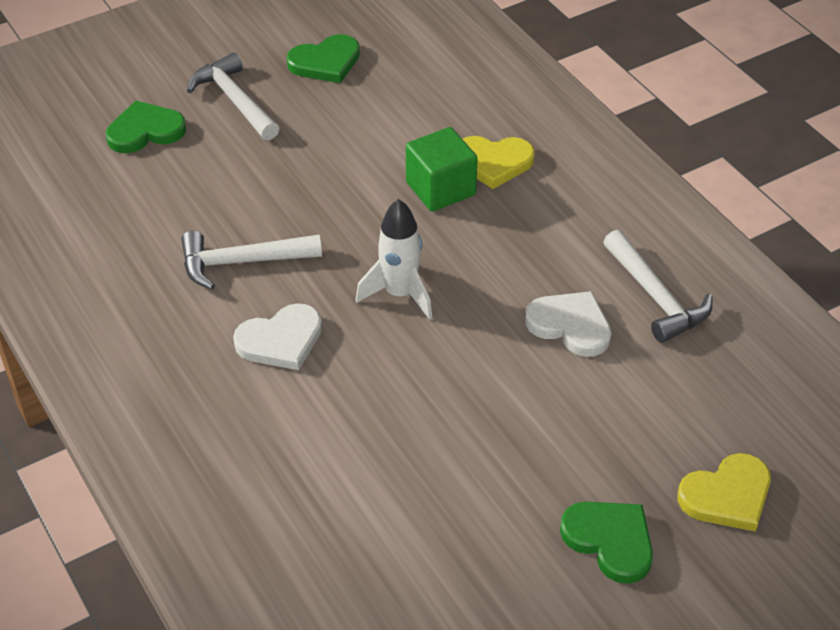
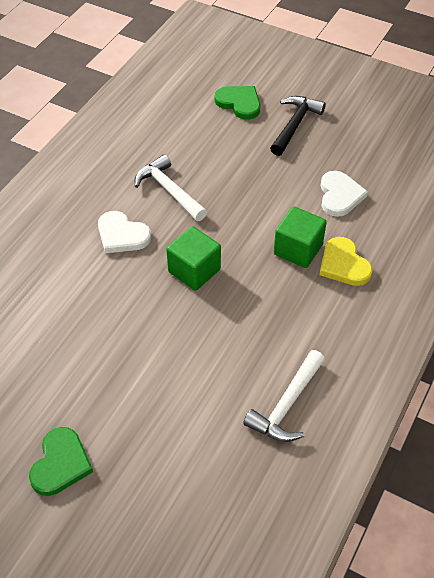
camera: 60 degrees right, 5 degrees up
(235, 100) = (295, 125): white hammer -> black hammer
(325, 62) = (363, 146): green heart -> none
(400, 294) = (194, 270): white rocket -> green cube
(570, 325) = (227, 367): white heart -> white heart (339, 195)
(727, 495) = (134, 518): yellow heart -> none

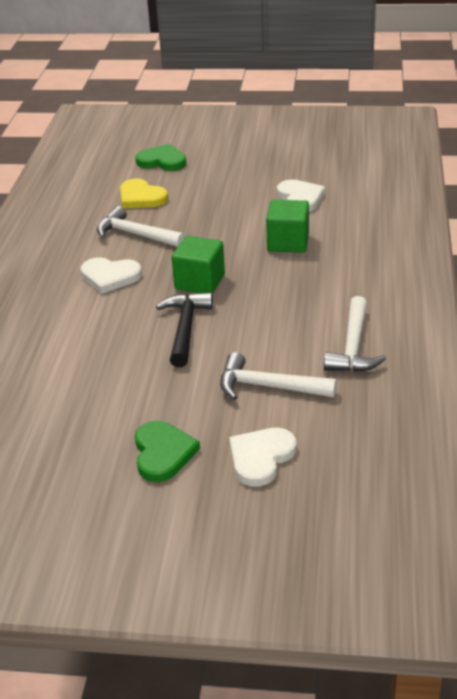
camera: 20 degrees left, 15 degrees down
(137, 504) = (261, 457): none -> white heart
(187, 423) = (268, 387): none -> white hammer
(295, 125) = (225, 163): black hammer -> black hammer (185, 328)
(343, 264) = (337, 241): yellow heart -> yellow heart (141, 197)

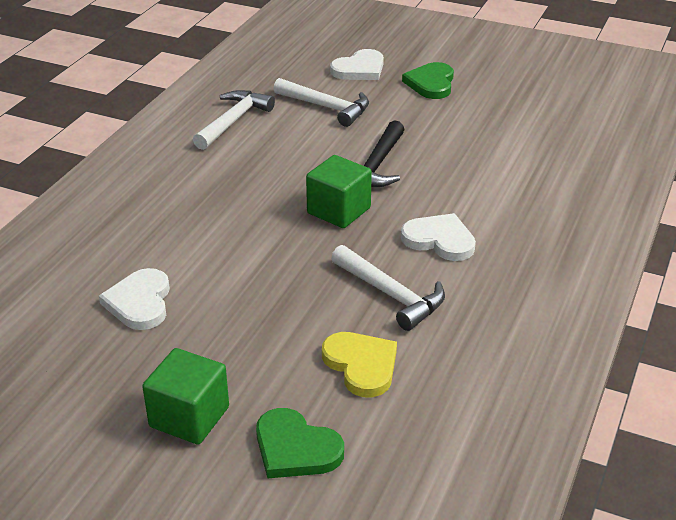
camera: 165 degrees left, 0 degrees up
(288, 242) = (209, 237): green cube -> green cube (189, 417)

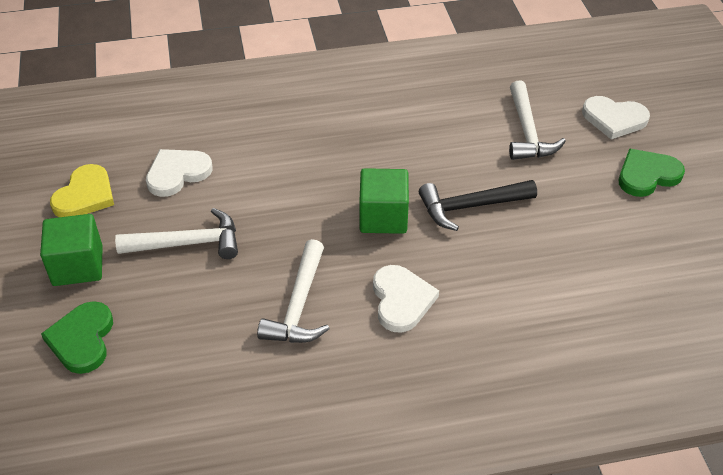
camera: 55 degrees right, 10 degrees up
(233, 121) = (446, 93): white hammer -> white hammer (188, 243)
(361, 365) = (198, 330): yellow heart -> yellow heart (85, 195)

